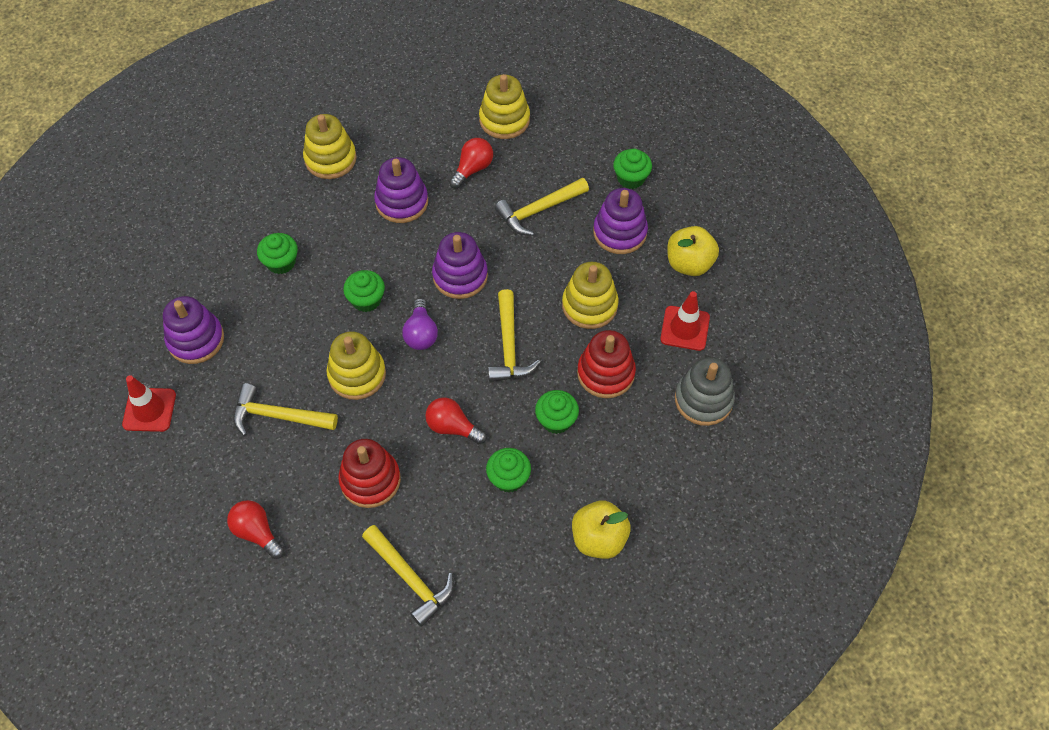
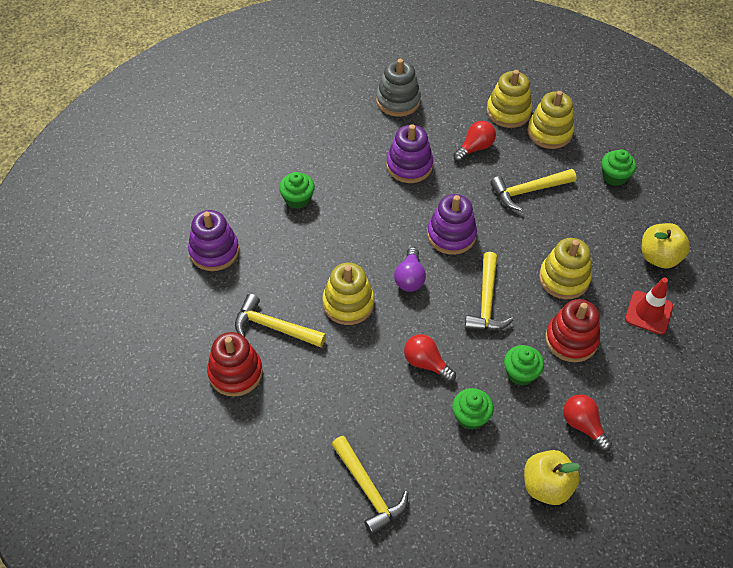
camera: 10 degrees right, 5 degrees down
(149, 410) = (164, 303): red traffic cone -> none
(257, 532) = (238, 424): red light bulb -> red light bulb (583, 425)
(330, 159) = (353, 121): yellow stacking toy -> yellow stacking toy (549, 132)
(366, 300) = (366, 242): green cupcake -> none
(370, 480) = (346, 396): red stacking toy -> red stacking toy (235, 373)
(619, 232) = (599, 221): purple stacking toy -> none
(703, 400) = (659, 378): grey stacking toy -> grey stacking toy (398, 101)

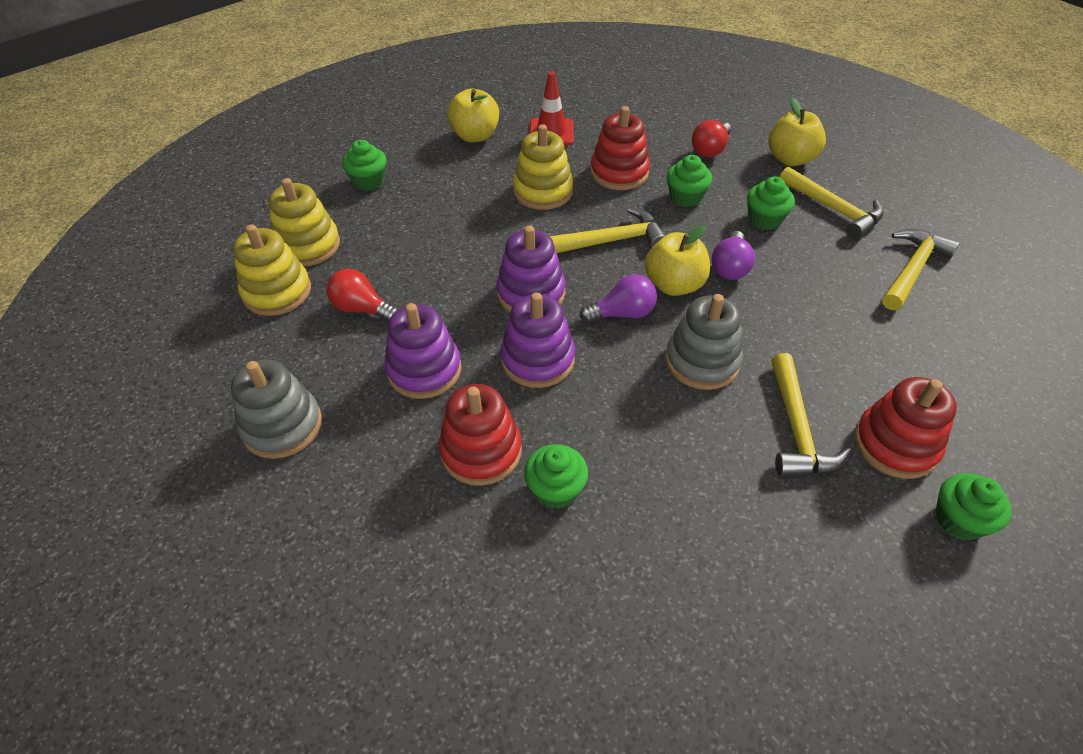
camera: 110 degrees left, 5 degrees down
(175, 372) = (958, 520): none -> green cupcake
(214, 251) = (726, 569): purple stacking toy -> purple stacking toy (537, 359)
(338, 175) = (481, 451): none -> red stacking toy
(348, 303) = (702, 361): yellow stacking toy -> grey stacking toy
(423, 319) = (674, 285): none -> yellow apple
(426, 363) = (730, 267): red light bulb -> purple light bulb
(528, 191) = (422, 243): yellow hammer -> yellow hammer (833, 209)

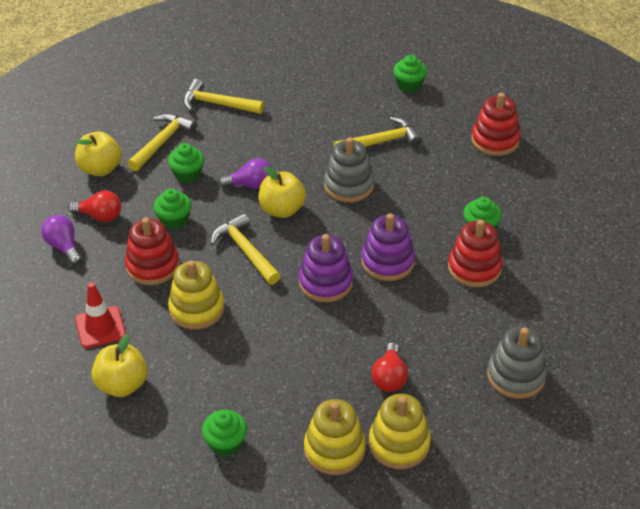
camera: 110 degrees left, 5 degrees down
(424, 370) = (428, 318): purple stacking toy -> none
(622, 313) = (323, 230): purple light bulb -> purple light bulb (64, 247)
(895, 444) = (372, 106): red stacking toy -> red stacking toy (495, 140)

